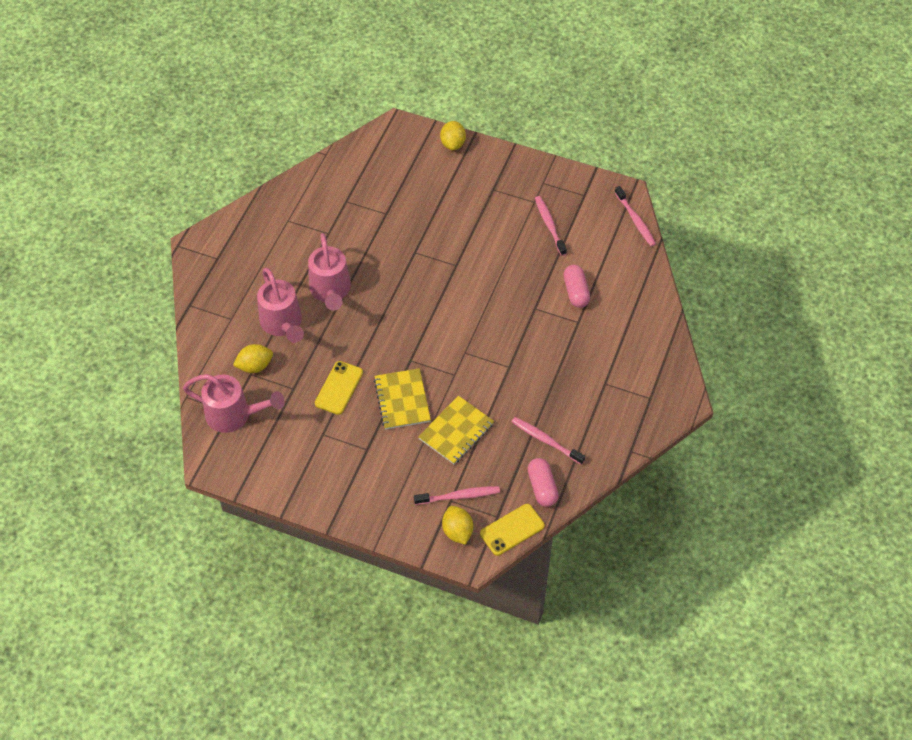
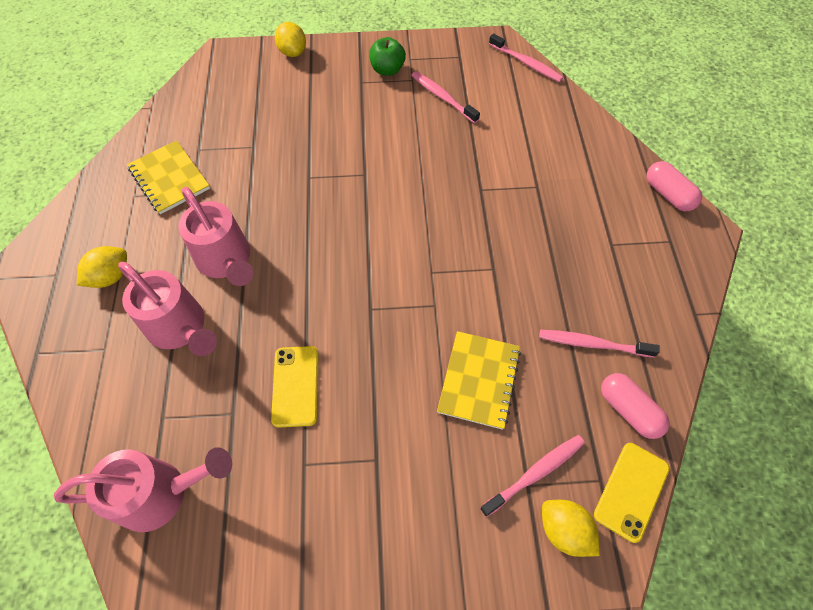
camera: 25 degrees left, 5 degrees up
(255, 366) = (164, 404): yellow lemon -> yellow lemon (111, 276)
(402, 400) = (387, 367): yellow notebook -> yellow notebook (169, 178)
(519, 186) = (387, 70): none -> green apple
(575, 292) = (513, 155): pink capsule -> pink capsule (668, 194)

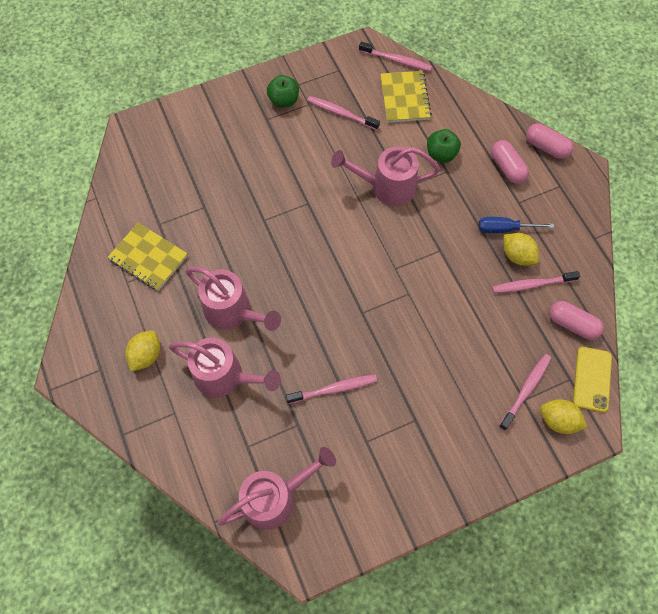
camera: 20 degrees left, 5 degrees up
(293, 52) = (194, 107): yellow lemon -> yellow lemon (517, 256)
(295, 386) = (334, 389): yellow phone -> pink toothbrush
(459, 183) = (386, 187): none -> pink watering can
(478, 380) = (463, 339): yellow notebook -> yellow notebook (404, 98)
(537, 167) = (441, 154): none -> green apple
(582, 269) = (505, 229): none -> blue screwdriver
(611, 203) = (507, 168): none -> pink capsule

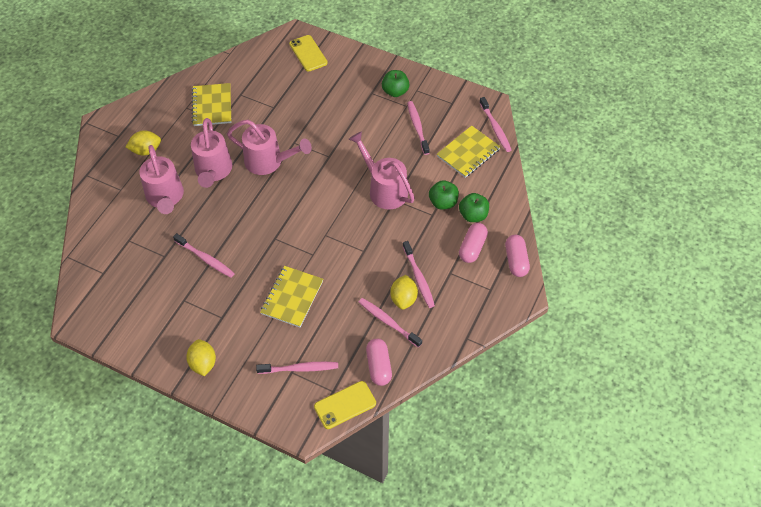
camera: 50 degrees right, 10 degrees down
(167, 134) = (308, 53): none -> yellow phone
(276, 497) = (107, 277): pink watering can -> pink watering can (269, 162)
(442, 343) = (292, 297): none -> yellow notebook
(474, 143) = (473, 215): none -> green apple
(505, 229) = (418, 278): blue screwdriver -> pink toothbrush
(558, 420) = (293, 402): yellow lemon -> yellow lemon (203, 363)

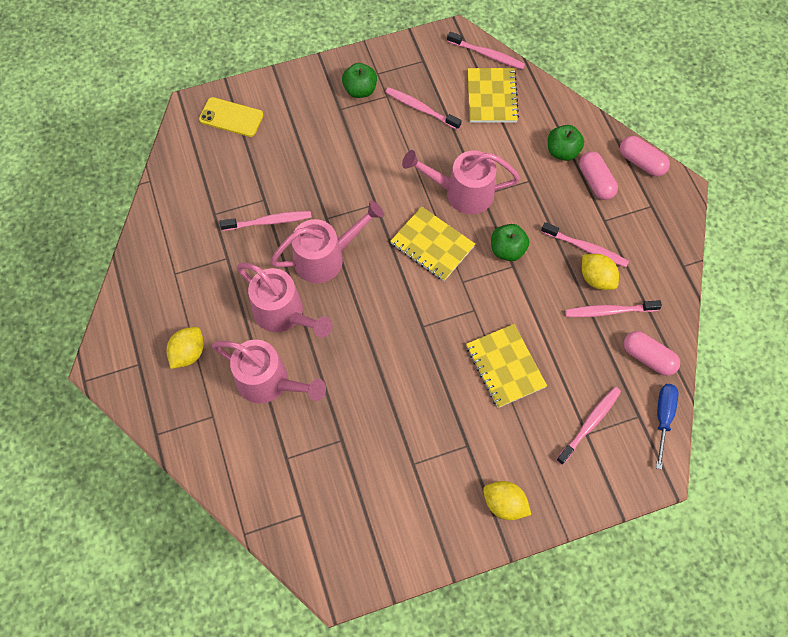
camera: 45 degrees left, 10 degrees up
(205, 259) = (384, 405): pink toothbrush -> pink toothbrush (269, 221)
(212, 106) = (200, 249): yellow notebook -> yellow notebook (432, 245)
(345, 405) = (663, 418): yellow phone -> blue screwdriver
(443, 202) = (525, 161): green apple -> green apple (507, 250)

